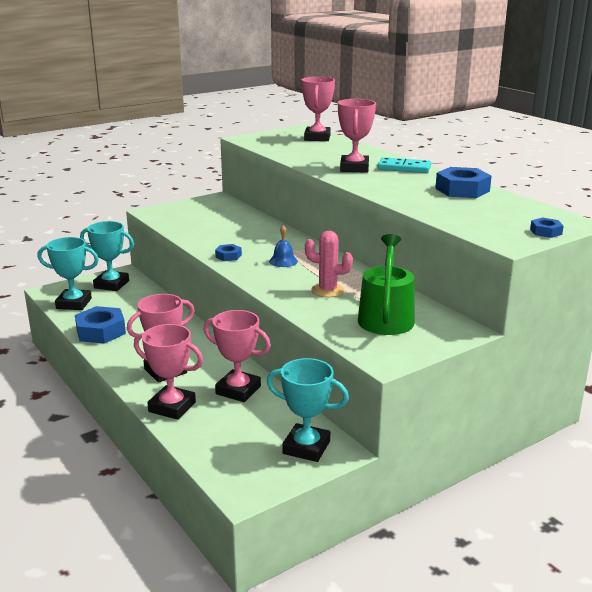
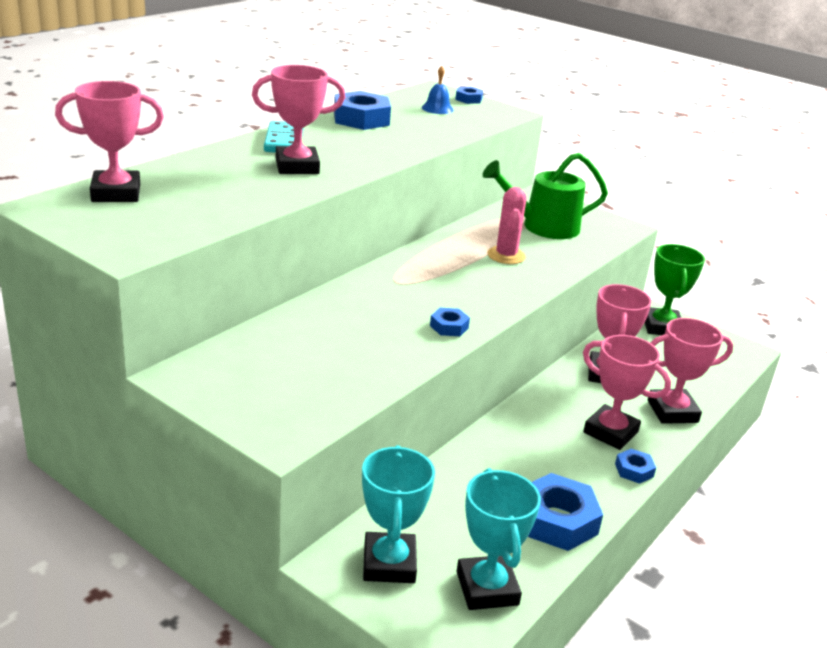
camera: 110 degrees left, 5 degrees up
(120, 369) = (634, 470): none -> blue nut
(172, 407) = (672, 411): pink trophy -> pink trophy turned 75 degrees clockwise
(283, 261) = (441, 287): blue bell -> blue bell (437, 108)
(306, 447) = (662, 327): turquoise trophy -> green trophy

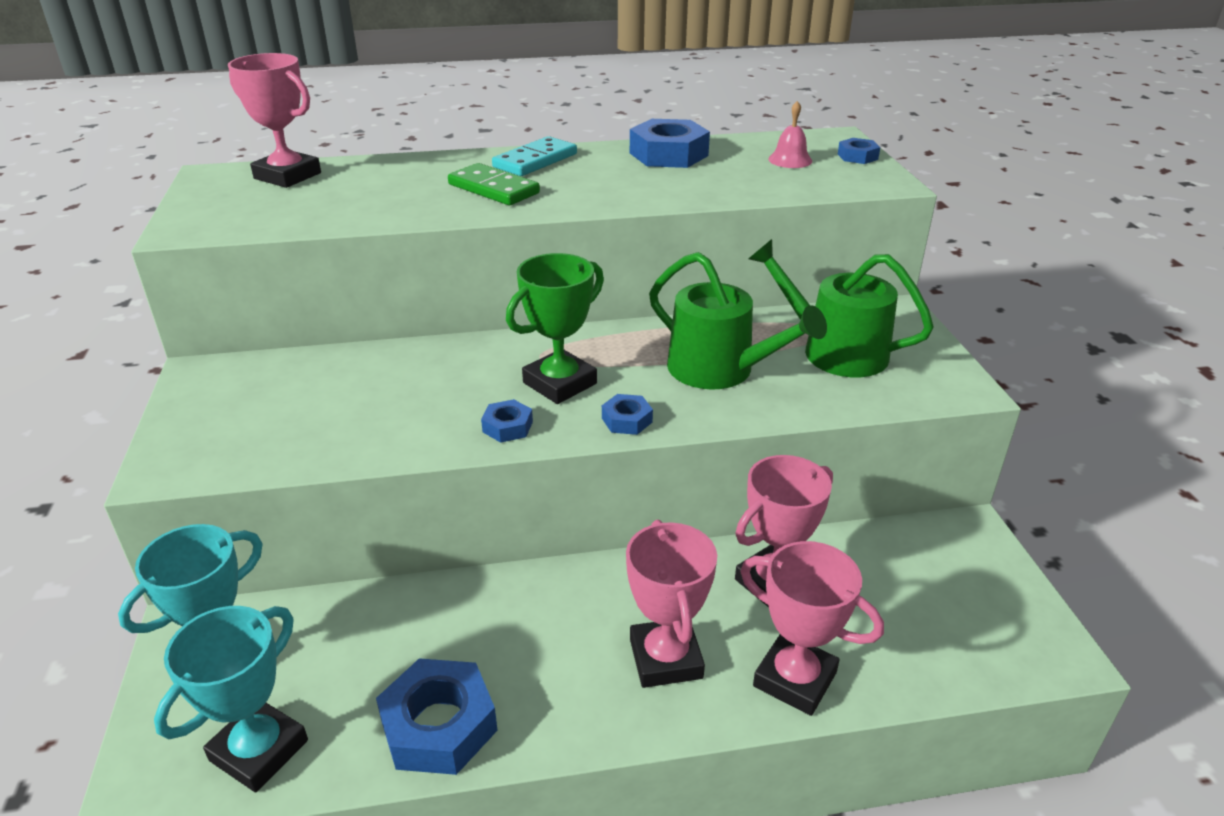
camera: 45 degrees right, 5 degrees up
(297, 166) = (493, 189): pink trophy -> green domino
(437, 108) = (790, 160): blue bell -> pink bell
(506, 256) = (720, 370): pink cactus -> green watering can
(634, 470) = (621, 724): blue nut -> blue nut (627, 420)
(662, 327) = (956, 558): green trophy -> green trophy (560, 383)

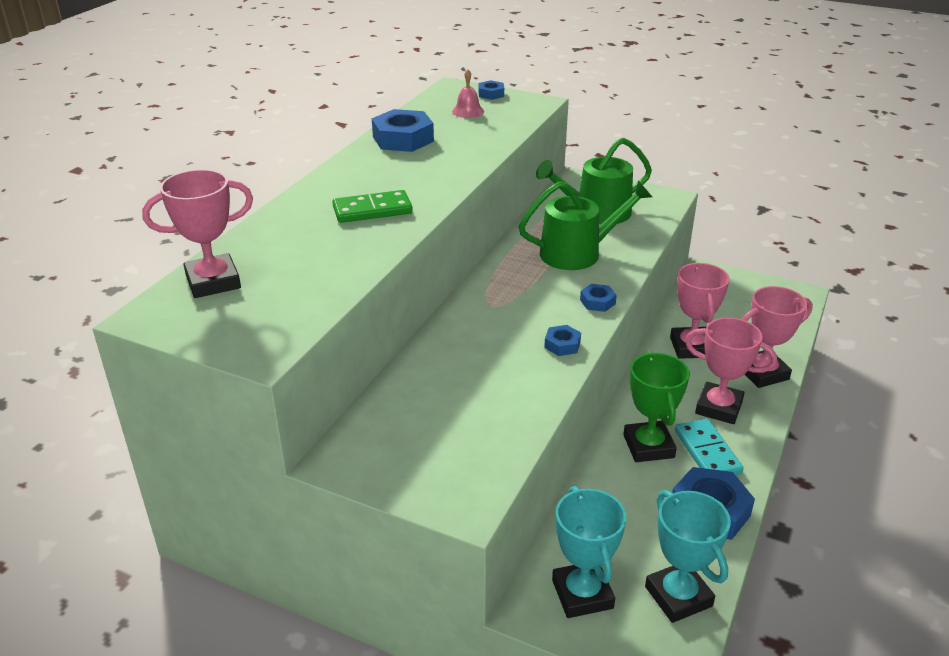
camera: 55 degrees left, 0 degrees up
(535, 161) = (343, 182): turquoise domino -> turquoise domino (707, 452)
(560, 383) = (532, 309): green trophy -> green trophy (648, 446)

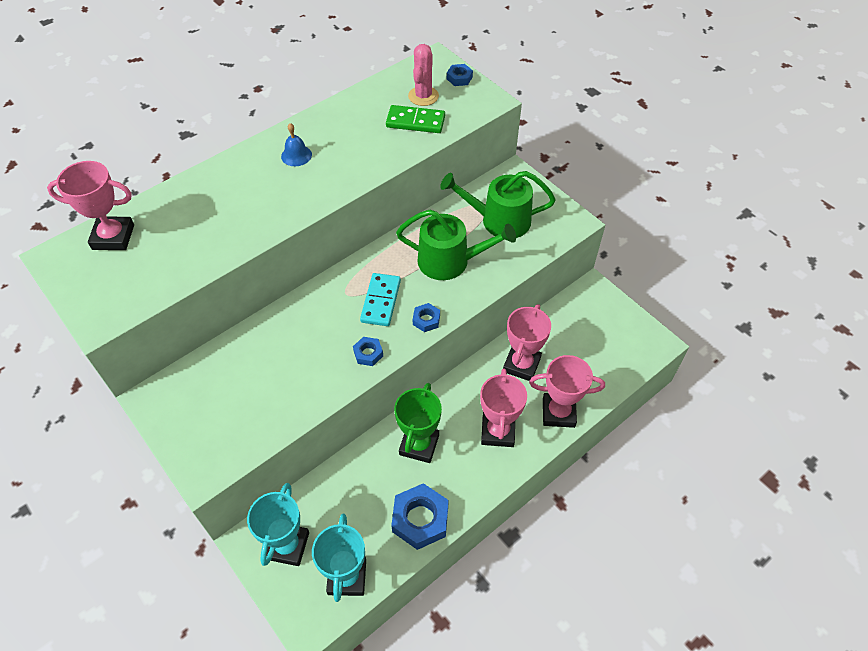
camera: 25 degrees right, 20 degrees up
(372, 210) = (266, 197): green domino -> green domino (415, 122)
(375, 175) = (296, 155): none -> blue bell
(403, 139) = (347, 117): blue nut -> none
(468, 111) = (423, 96): pink bell -> pink cactus
(707, 452) = (457, 468): turquoise domino -> turquoise domino (380, 301)
(718, 407) = (497, 431): pink trophy -> pink trophy turned 45 degrees clockwise

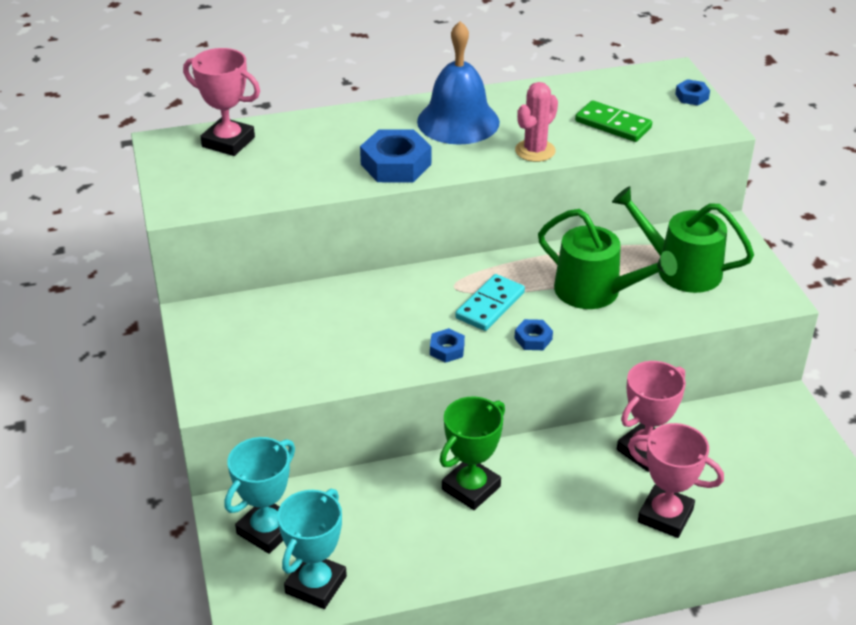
camera: 25 degrees right, 15 degrees down
(296, 155) = (458, 121): blue bell -> blue bell, size x2.24
(420, 519) = (431, 561): blue nut -> blue nut (395, 164)
(423, 96) = (637, 103): pink cactus -> pink cactus (535, 151)
(497, 431) = (575, 508): pink trophy -> none

